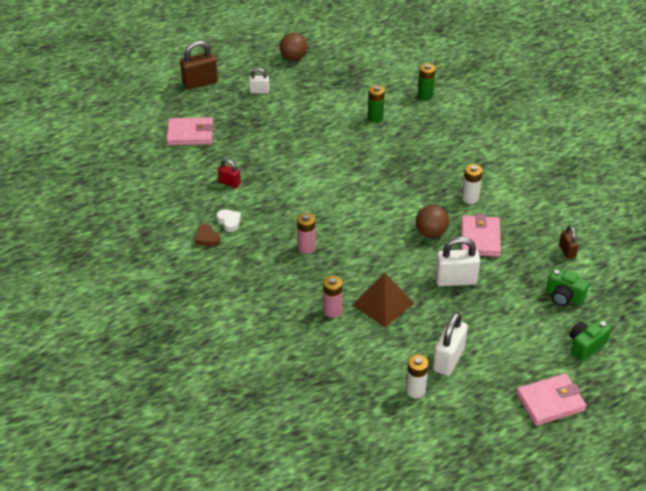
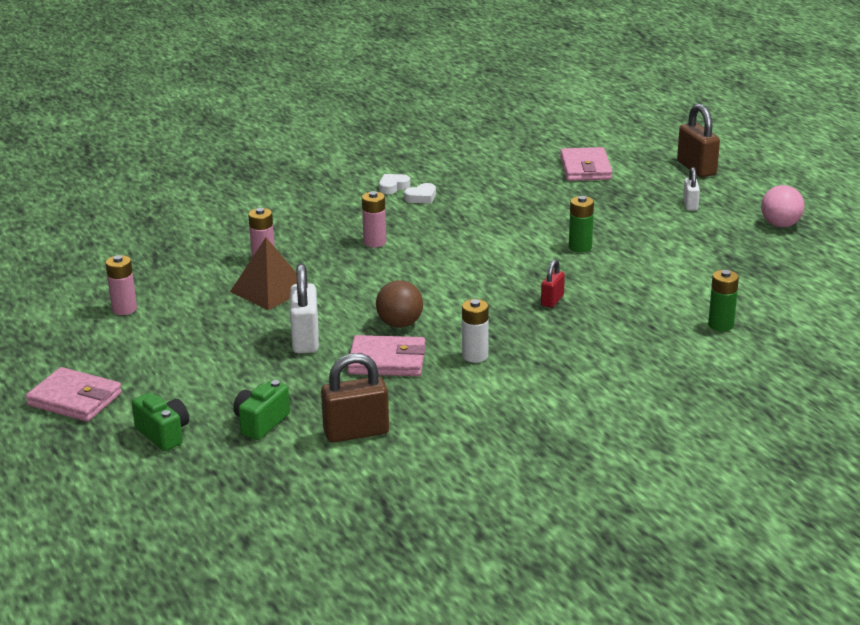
camera: 90 degrees right, 15 degrees down
(207, 238) = (393, 187): brown heart -> white heart
(229, 183) = (493, 194): red padlock -> red padlock (552, 300)
(293, 58) = (780, 225): brown ball -> pink ball
(375, 118) = (652, 285): green battery -> green battery (580, 247)
(415, 390) = (124, 309): white battery -> pink battery
(448, 359) = (167, 331): white padlock -> none
(550, 402) = (75, 399): pink wallet -> pink wallet turned 45 degrees counterclockwise
(567, 251) = (356, 432): brown padlock -> brown padlock, size x1.77

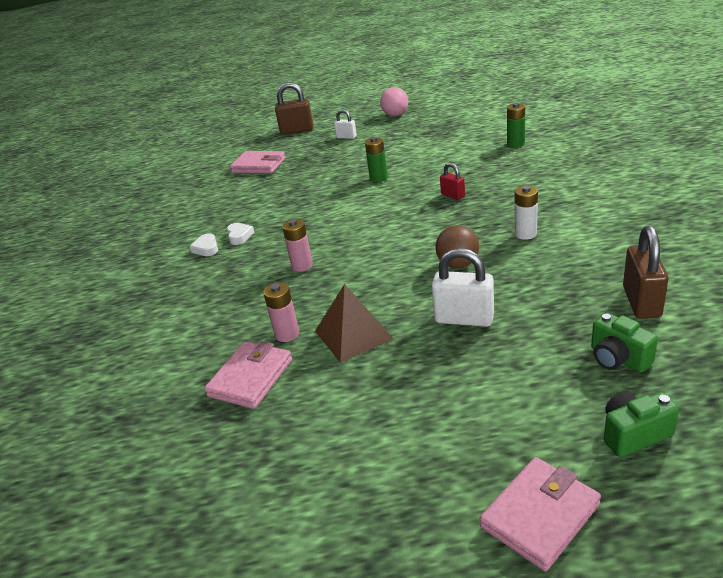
camera: 65 degrees left, 5 degrees up
(124, 309) = (332, 453): pink battery -> none
(387, 361) = (519, 276): pink wallet -> pink wallet (251, 378)

